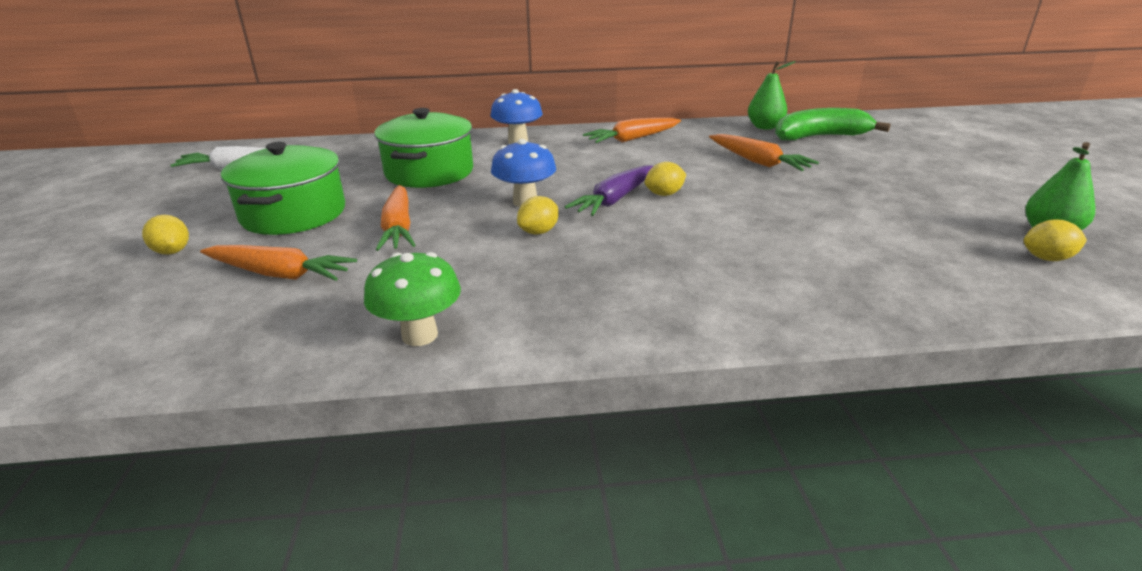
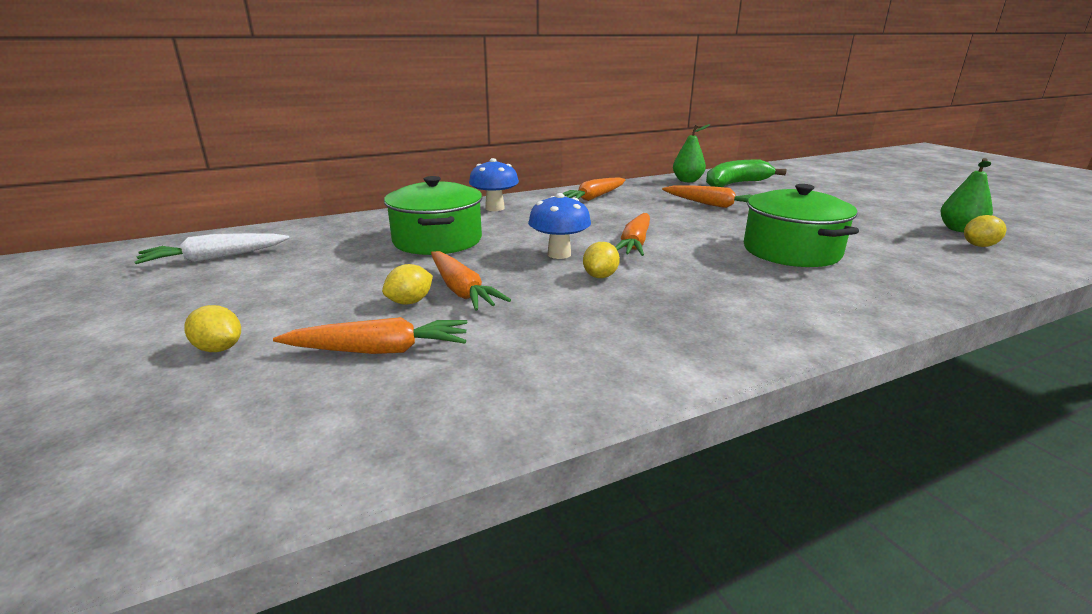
camera: 20 degrees left, 5 degrees down
(294, 214) = (331, 293): green pot -> green pot (791, 251)
(420, 335) = (594, 380): green mushroom -> none
(614, 200) = (635, 243): purple carrot -> orange carrot
(664, 194) = (670, 235): yellow lemon -> yellow lemon (410, 302)

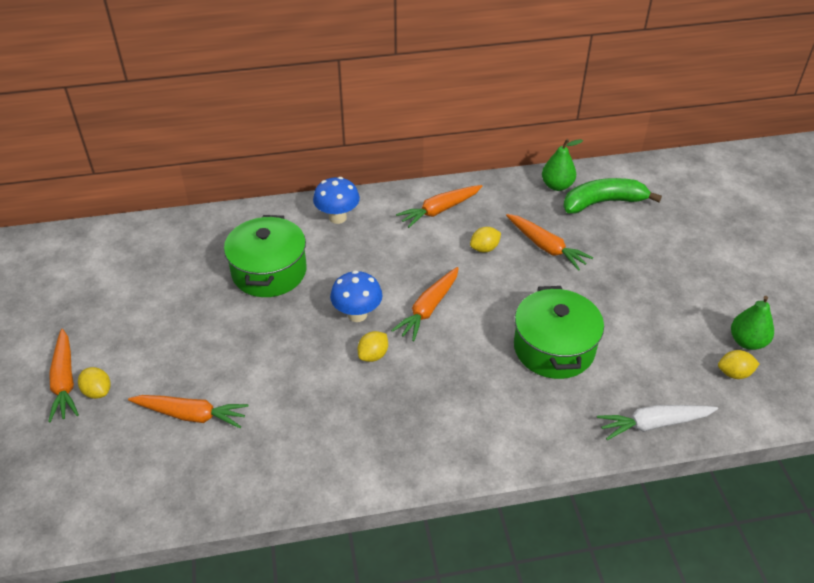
camera: 15 degrees right, 20 degrees up
(215, 258) = (98, 269): white carrot -> white carrot (654, 424)
(410, 302) = (224, 362): yellow lemon -> yellow lemon (484, 248)
(461, 290) = (263, 354): orange carrot -> orange carrot (65, 381)

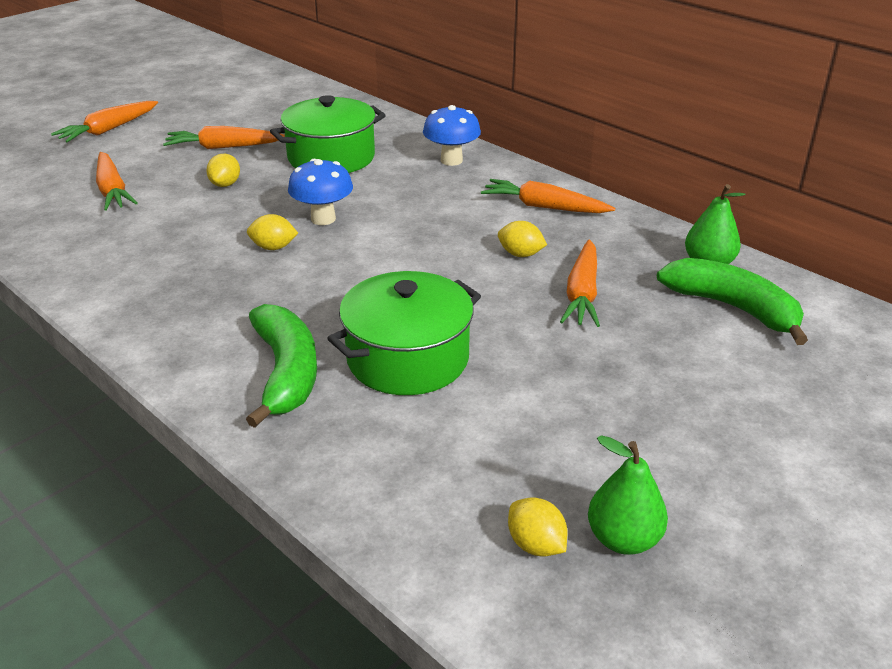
camera: 55 degrees right, 10 degrees down
(98, 391) = (108, 145): yellow lemon -> yellow lemon (225, 184)
(428, 309) = (378, 254): orange carrot -> orange carrot (224, 147)
(528, 408) = (286, 373): none -> green banana
(654, 424) = (351, 489): white carrot -> none

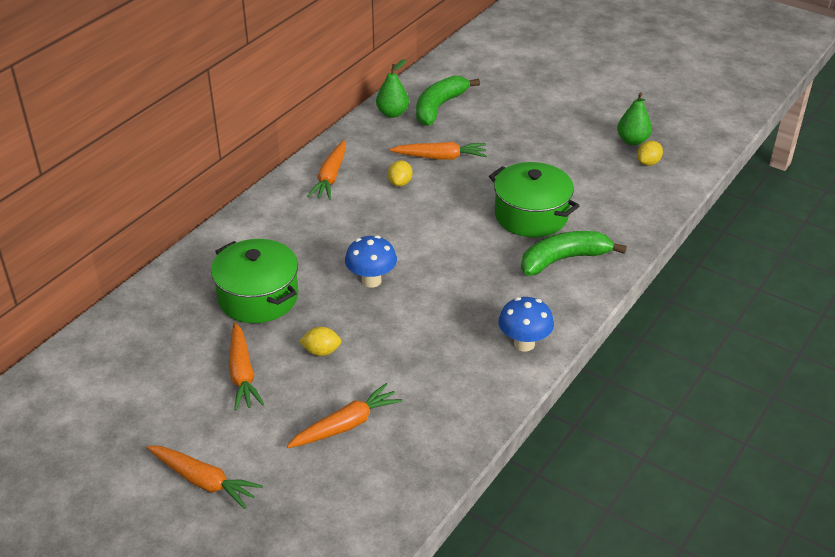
camera: 100 degrees left, 5 degrees up
(273, 247) = (421, 297): yellow lemon -> none
(451, 160) = (257, 228): blue mushroom -> blue mushroom (524, 344)

